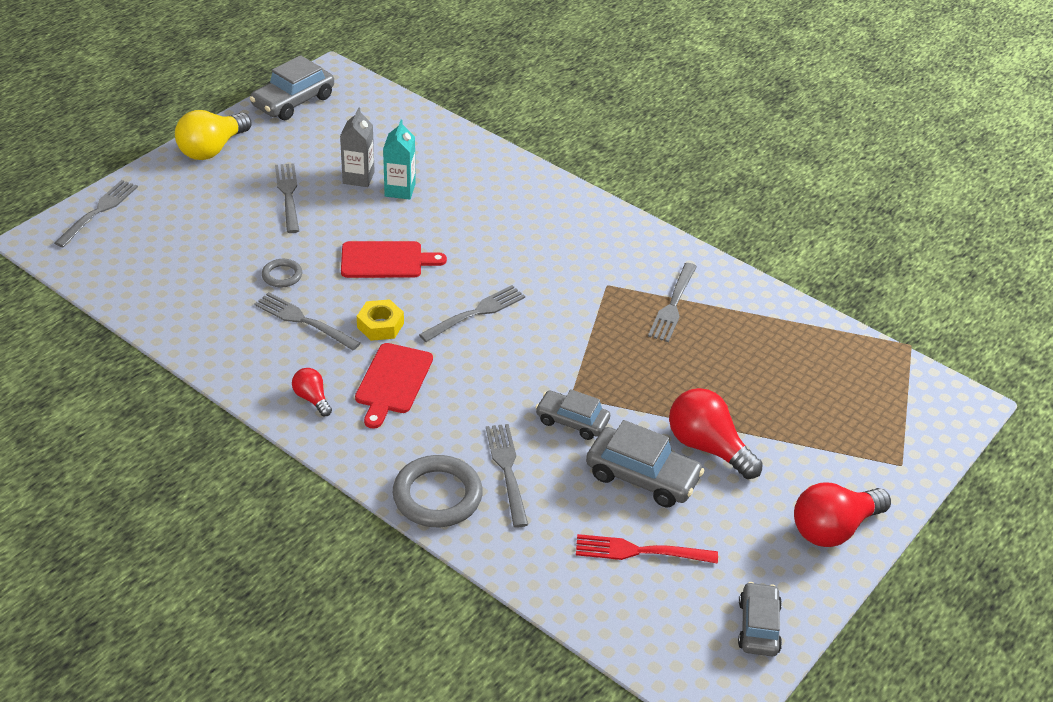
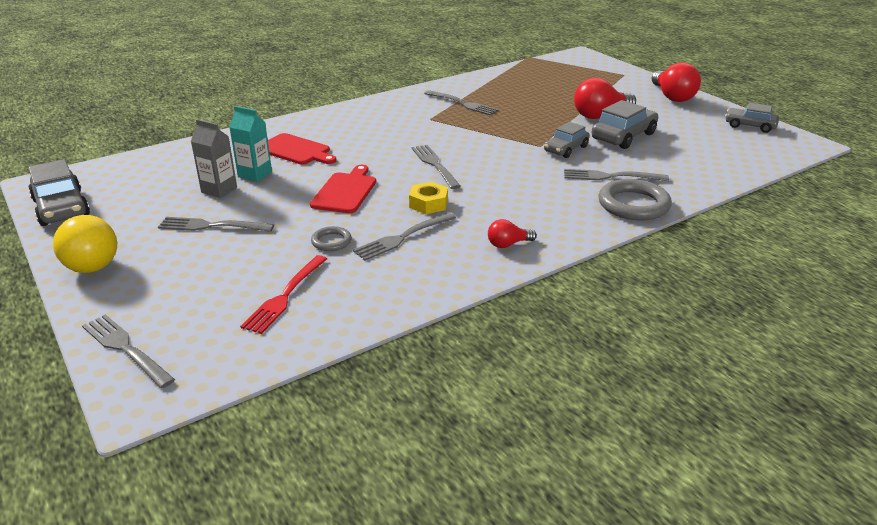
camera: 70 degrees left, 10 degrees down
(393, 382) = (500, 206): red cutting board -> red cutting board (296, 150)
(640, 551) = (690, 147): red fork -> red fork (285, 296)

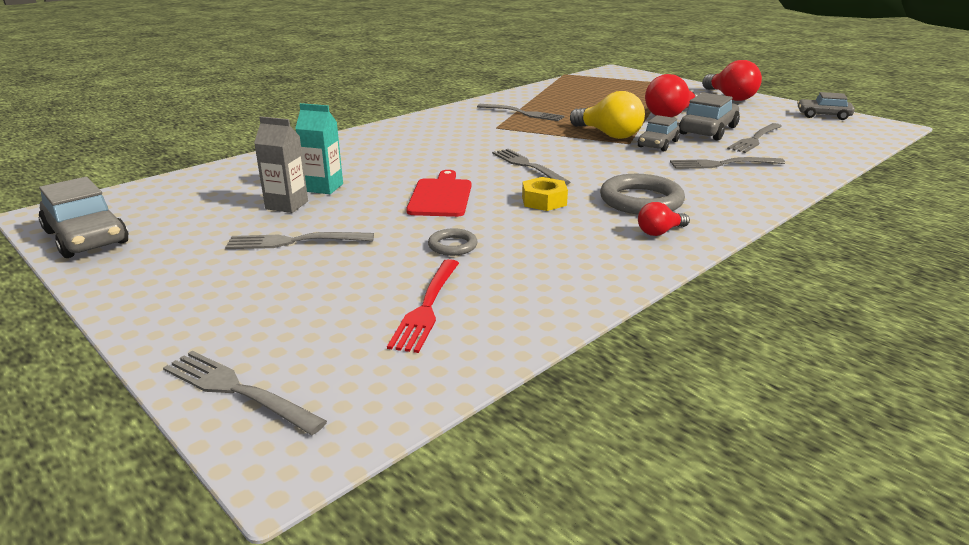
camera: 10 degrees left, 5 degrees down
(89, 261) = (145, 291): yellow light bulb -> yellow light bulb (608, 135)
(296, 150) = (361, 163): red cutting board -> none
(403, 237) = (535, 235): grey fork -> grey fork (755, 139)
(633, 205) = (765, 186): grey ring -> grey ring (641, 200)

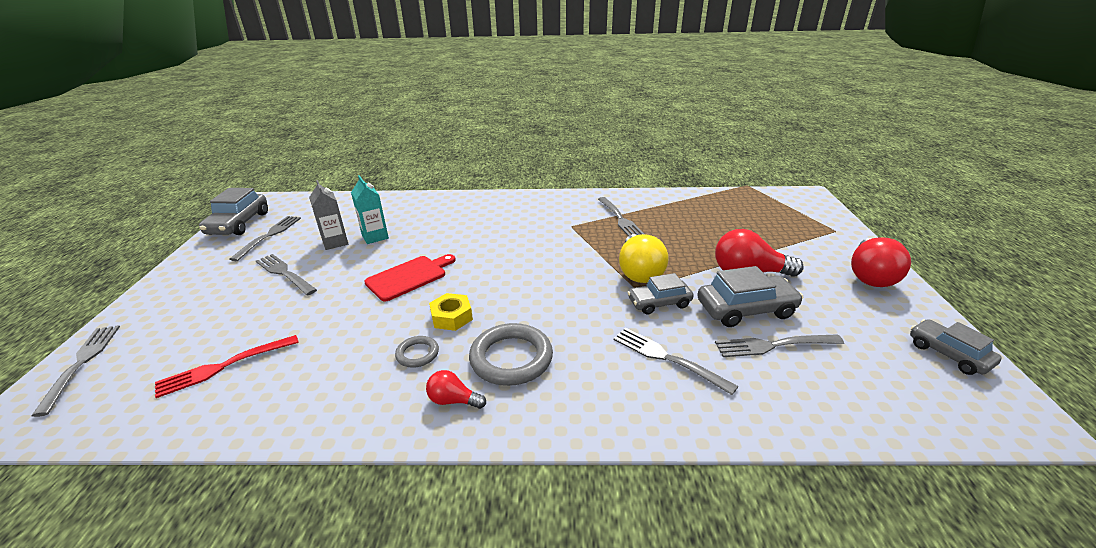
camera: 45 degrees right, 5 degrees up
(452, 245) = (329, 325): grey ring -> grey ring (417, 354)
(527, 166) = (512, 276): grey fork -> grey fork (269, 236)

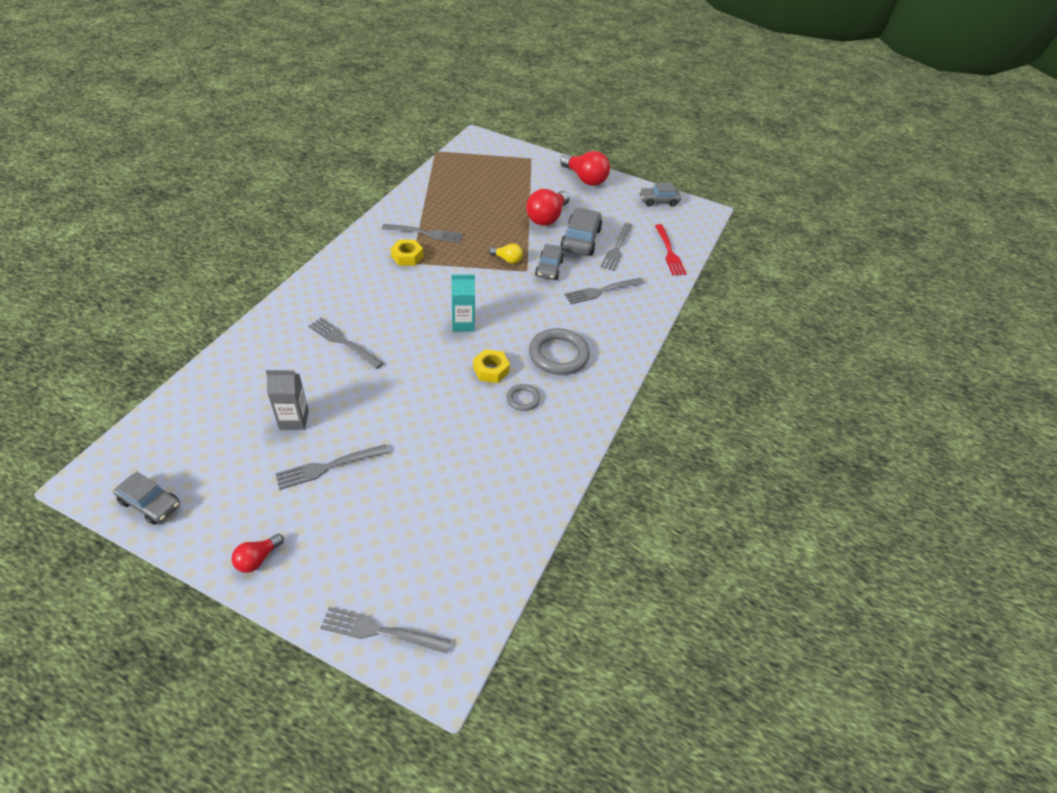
camera: 70 degrees left, 15 degrees up
(224, 366) = (460, 517): red fork -> red fork (669, 252)
(239, 224) = (150, 503): grey car -> grey car, size x0.66
(269, 236) = (220, 474): grey fork -> grey fork (343, 342)
(375, 237) = (310, 388): turquoise carton -> turquoise carton (463, 324)
(409, 277) = (411, 380): red cutting board -> none
(453, 400) = (581, 393): red light bulb -> red light bulb (257, 559)
(576, 221) = (407, 257): none -> yellow nut
(639, 271) = (507, 259): yellow light bulb -> yellow light bulb, size x0.53

